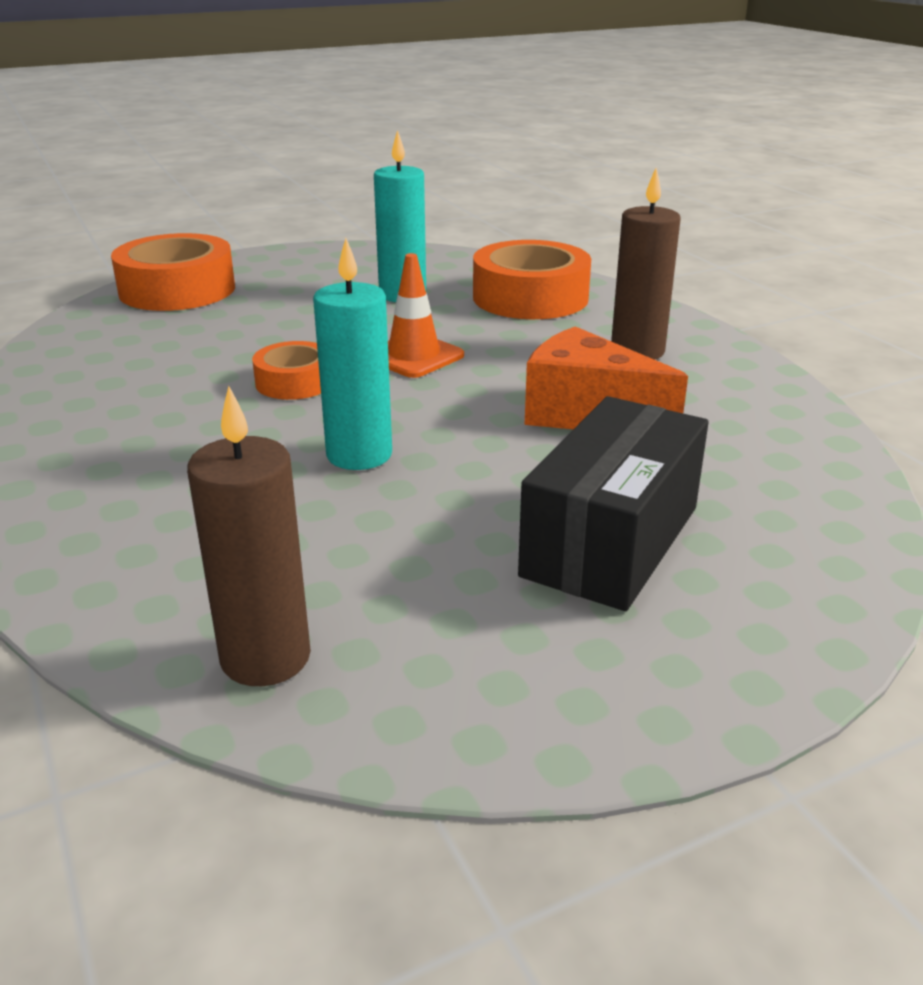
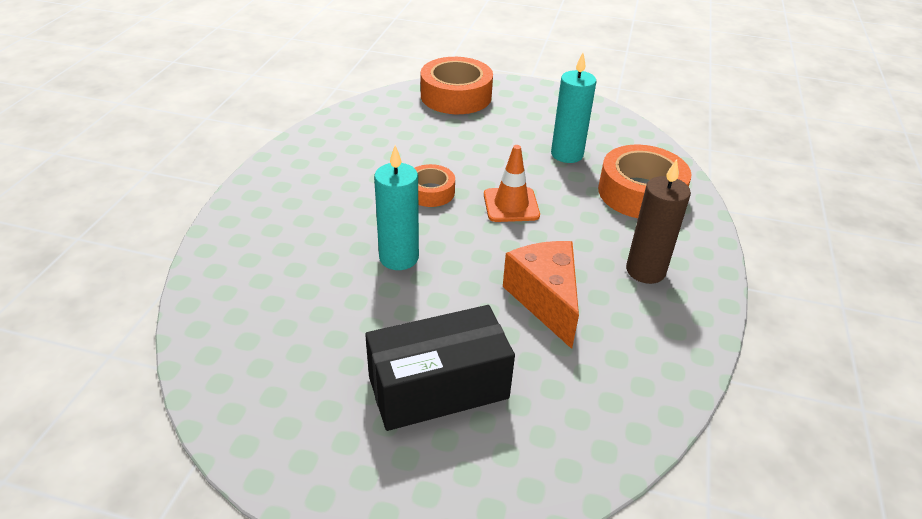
camera: 40 degrees right, 10 degrees up
(265, 657) = (228, 345): brown candle -> none

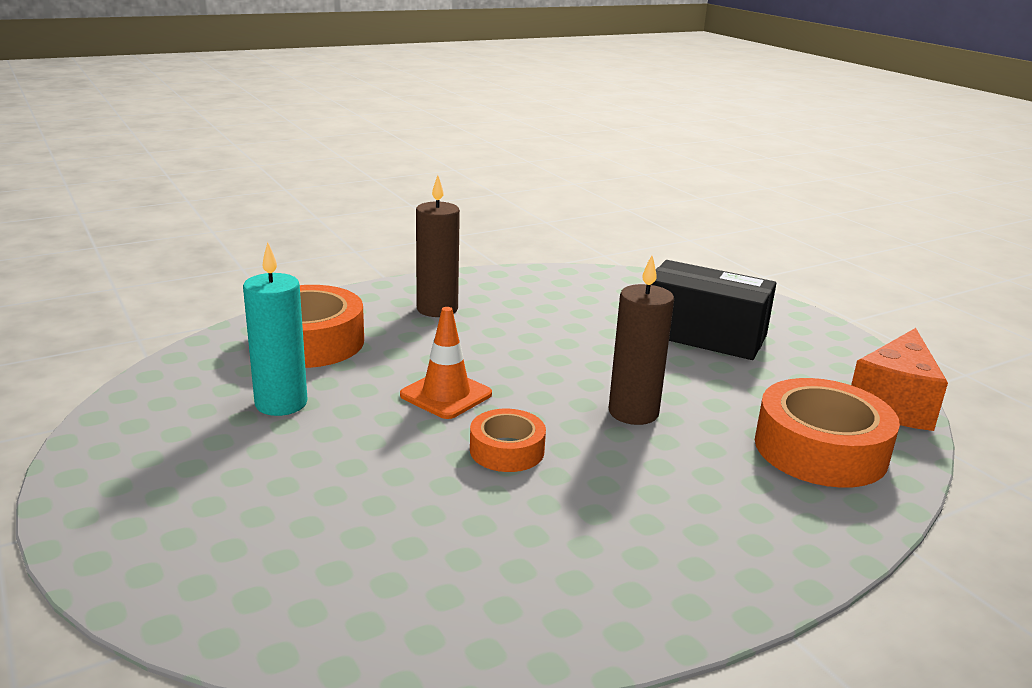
camera: 135 degrees left, 15 degrees down
(399, 258) = (633, 412): turquoise candle -> brown candle
(456, 96) = (205, 570): orange tape -> orange tape (820, 449)
(545, 300) = (548, 332): orange cheese -> orange cheese (893, 403)

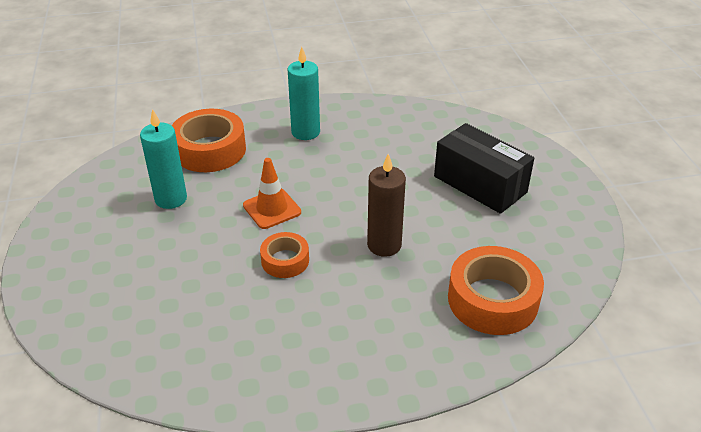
camera: 20 degrees right, 15 degrees up
(437, 309) = (305, 132): brown candle -> turquoise candle
(893, 403) = (578, 271): orange cheese -> none

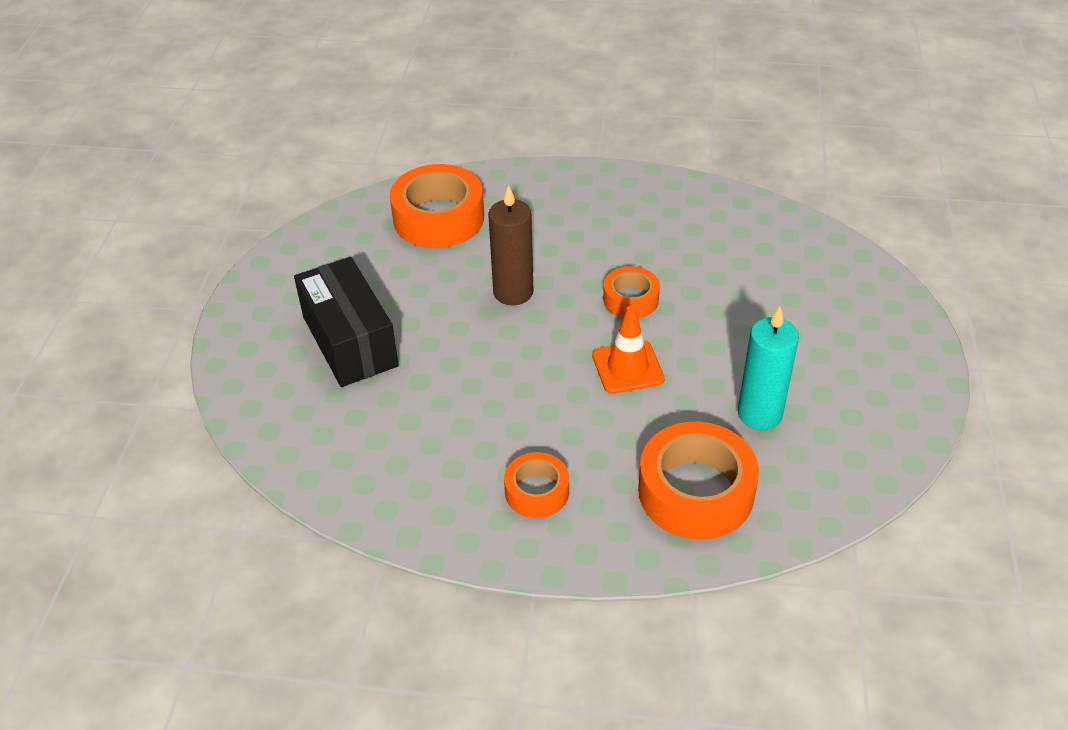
camera: 160 degrees left, 5 degrees up
(305, 132) = (537, 491): turquoise candle -> orange tape

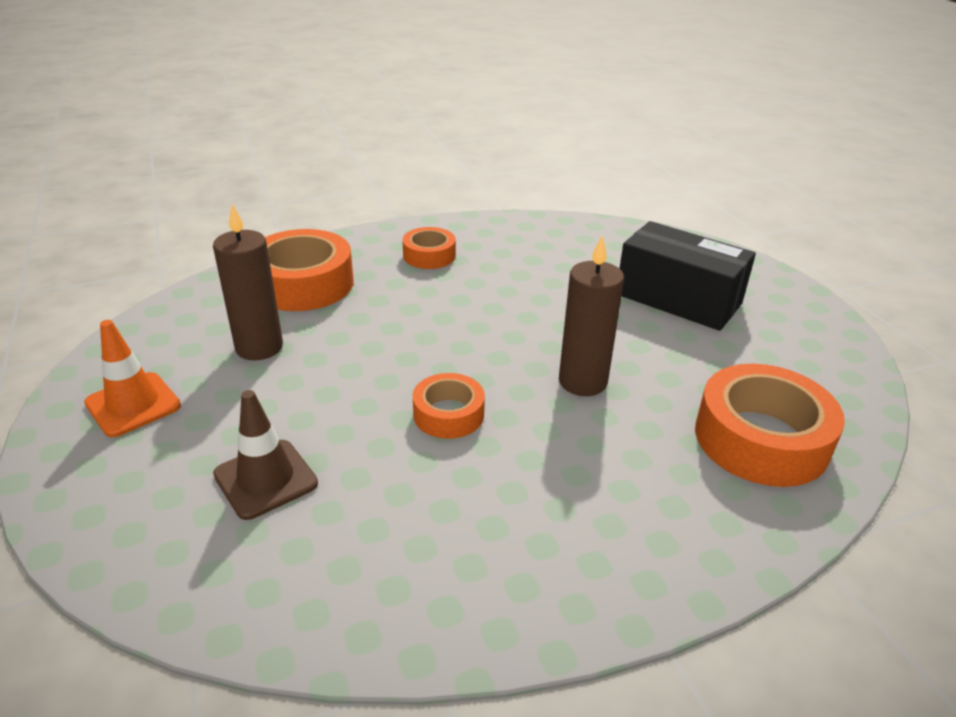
camera: 150 degrees right, 10 degrees down
(627, 367) = (410, 349): orange traffic cone -> orange traffic cone (133, 404)
(760, 414) = (259, 347): turquoise candle -> brown candle
(776, 294) = (265, 479): none -> brown traffic cone

